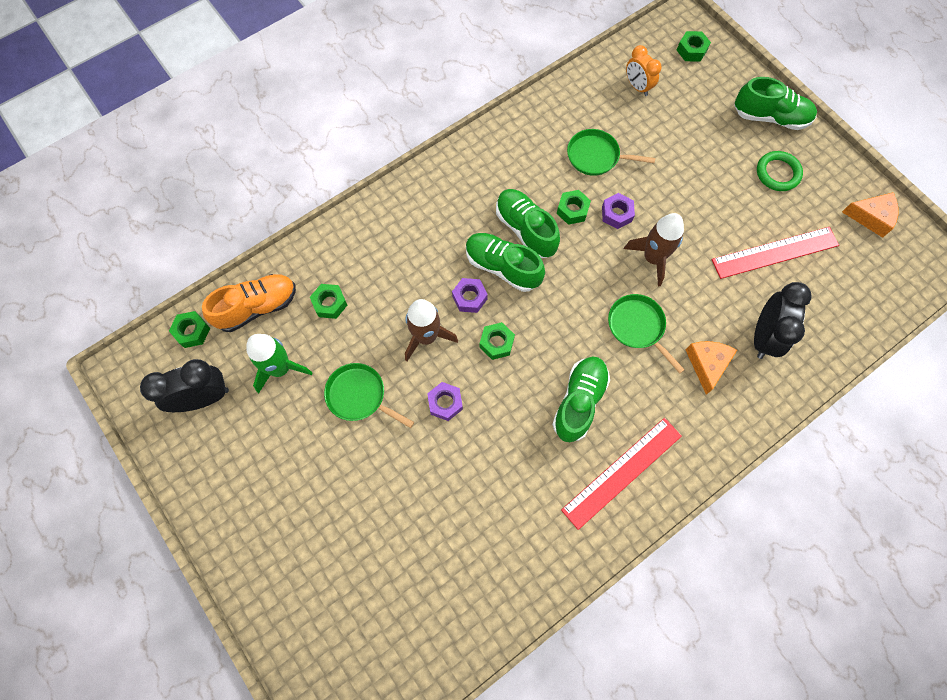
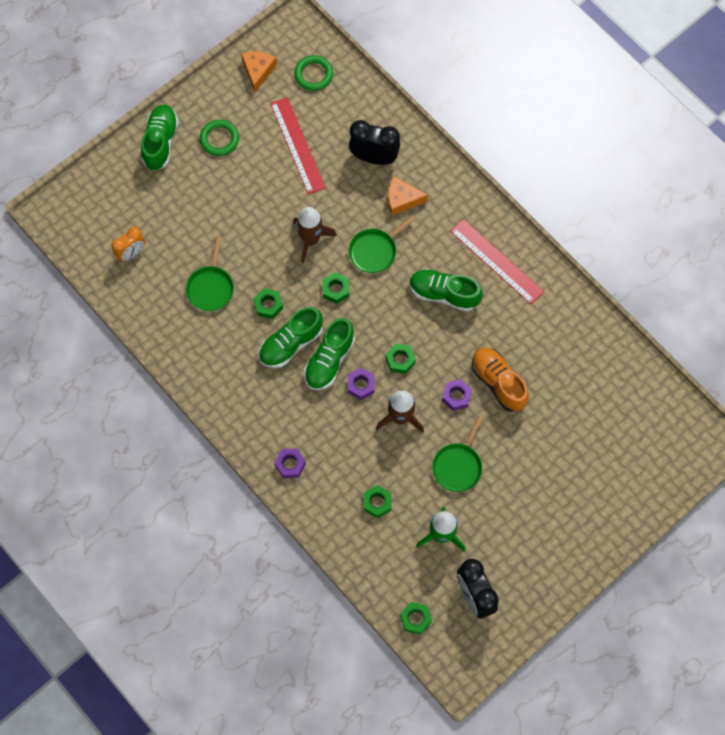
camera: 95 degrees left, 0 degrees up
(257, 307) = (387, 565): orange shoe -> orange shoe (498, 382)
(616, 214) = (269, 269): purple nut -> purple nut (290, 464)
(691, 50) = (87, 206): green nut -> green nut (336, 290)
(873, 276) = (313, 74): none -> green ring

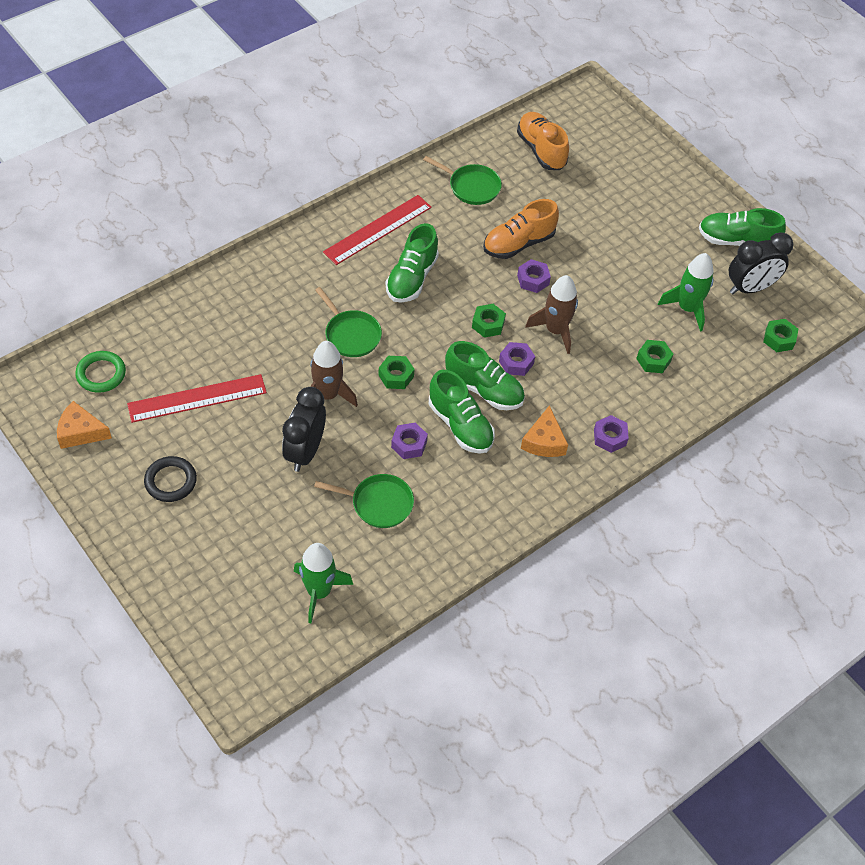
camera: 90 degrees left, 15 degrees down
(131, 253) = (319, 592): orange clock -> green rocket
(160, 142) = (161, 549): green shoe -> green shoe (736, 241)
(219, 139) = (170, 481): green ring -> black ring
(268, 305) = (409, 444): green nut -> purple nut
(374, 157) = (229, 324): black clock -> black clock (305, 451)
(402, 199) = (289, 303): orange cheese -> orange cheese (544, 441)
(458, 466) = (611, 286): green pan -> green pan (471, 187)
(623, 399) = (541, 150): none -> orange shoe

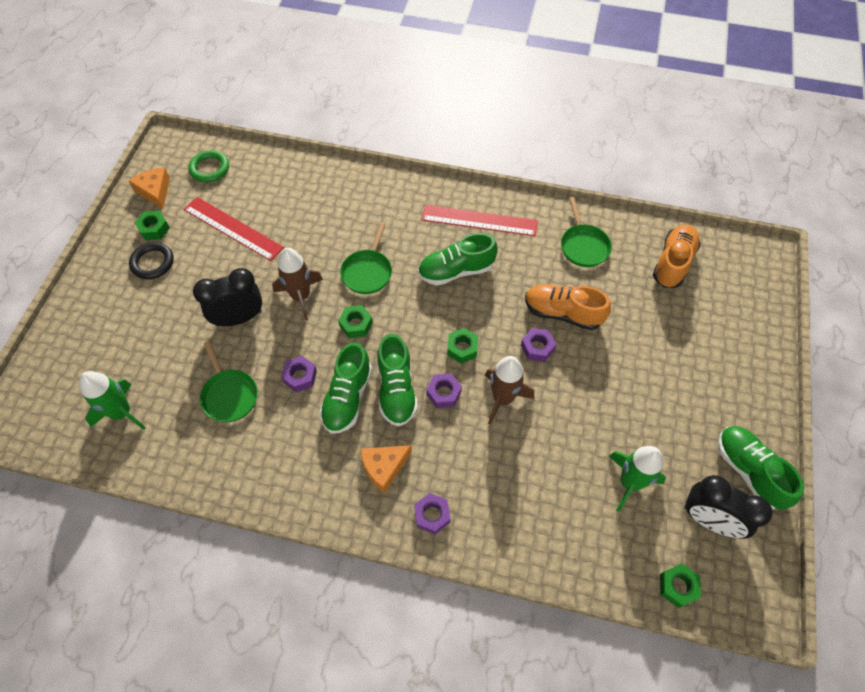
camera: 55 degrees right, 5 degrees up
(653, 360) = (546, 494): green nut -> green nut (154, 229)

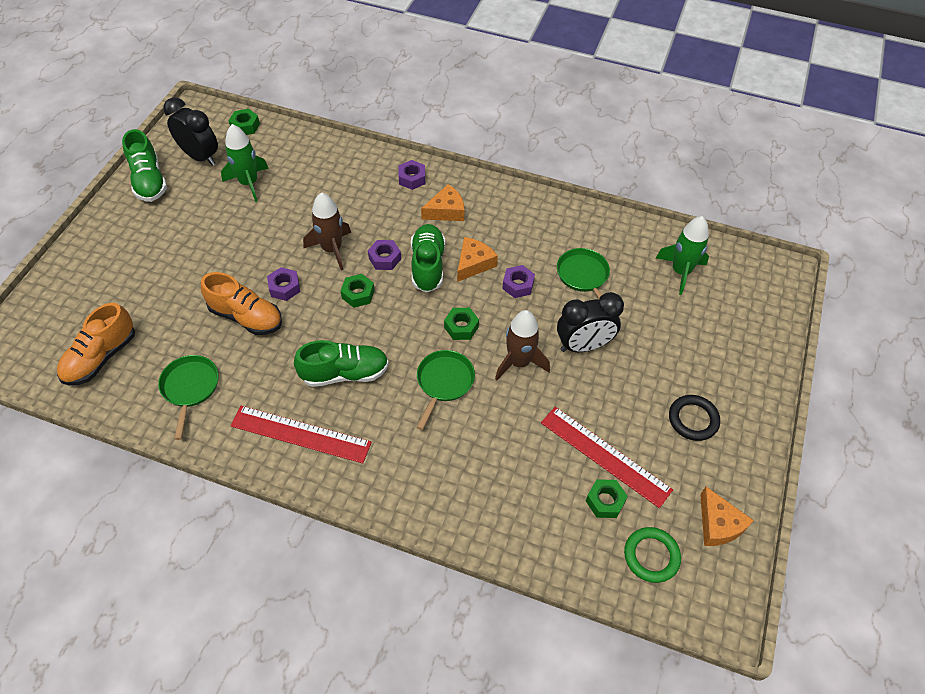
camera: 175 degrees left, 5 degrees down
(154, 229) = (703, 465): green nut -> green nut (605, 501)
(347, 397) = (473, 264): green shoe -> orange cheese

